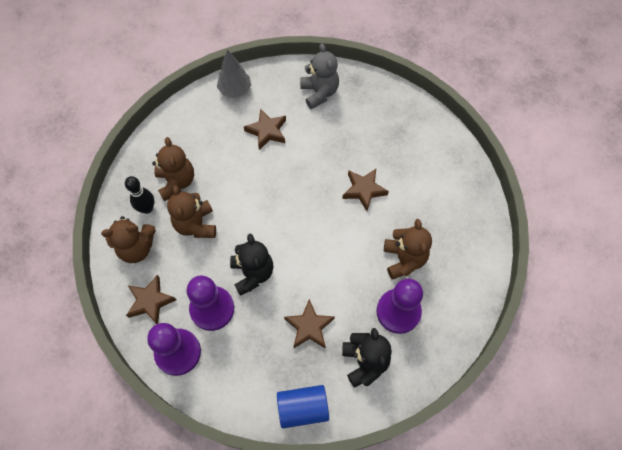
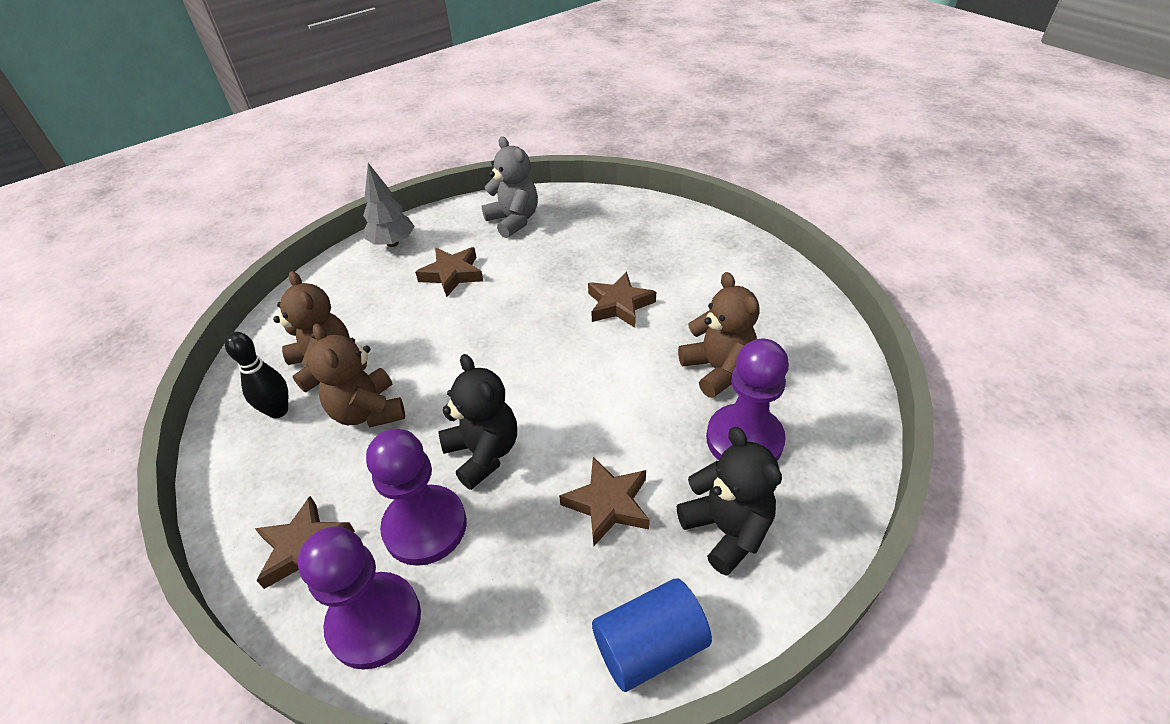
camera: 15 degrees left, 20 degrees down
(137, 248) = (267, 471): brown teddy bear -> none

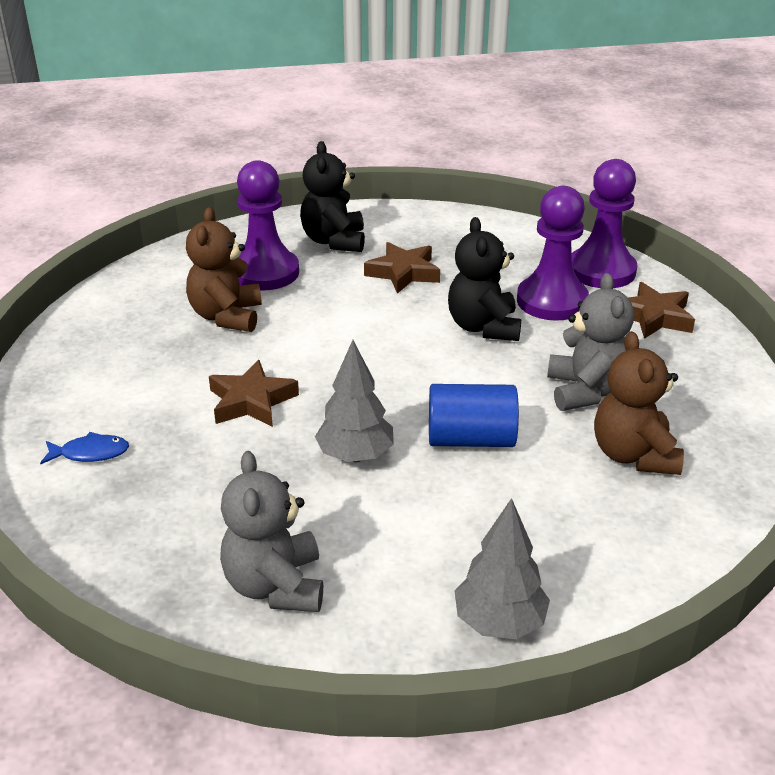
camera: 155 degrees left, 10 degrees down
(278, 411) = (688, 423): black bowling pin -> none
(368, 411) = (586, 391): brown teddy bear -> grey teddy bear
(452, 274) = (427, 520): brown star -> none
(519, 294) = (355, 456): none -> grey tree
(649, 646) = (429, 219): blue cylinder -> blue cylinder (471, 439)
(678, 240) = (90, 453): none -> blue fish

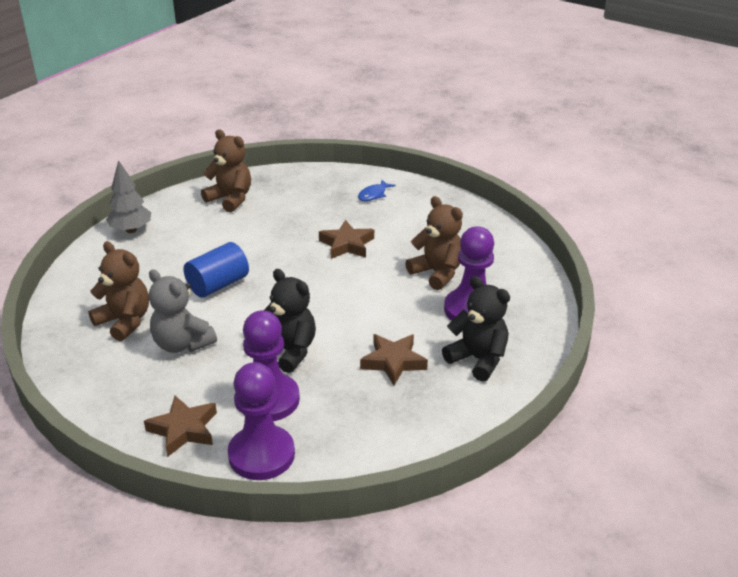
camera: 135 degrees right, 0 degrees up
(275, 586) = (230, 199): grey teddy bear -> brown teddy bear
(355, 456) = (263, 250): grey tree -> none

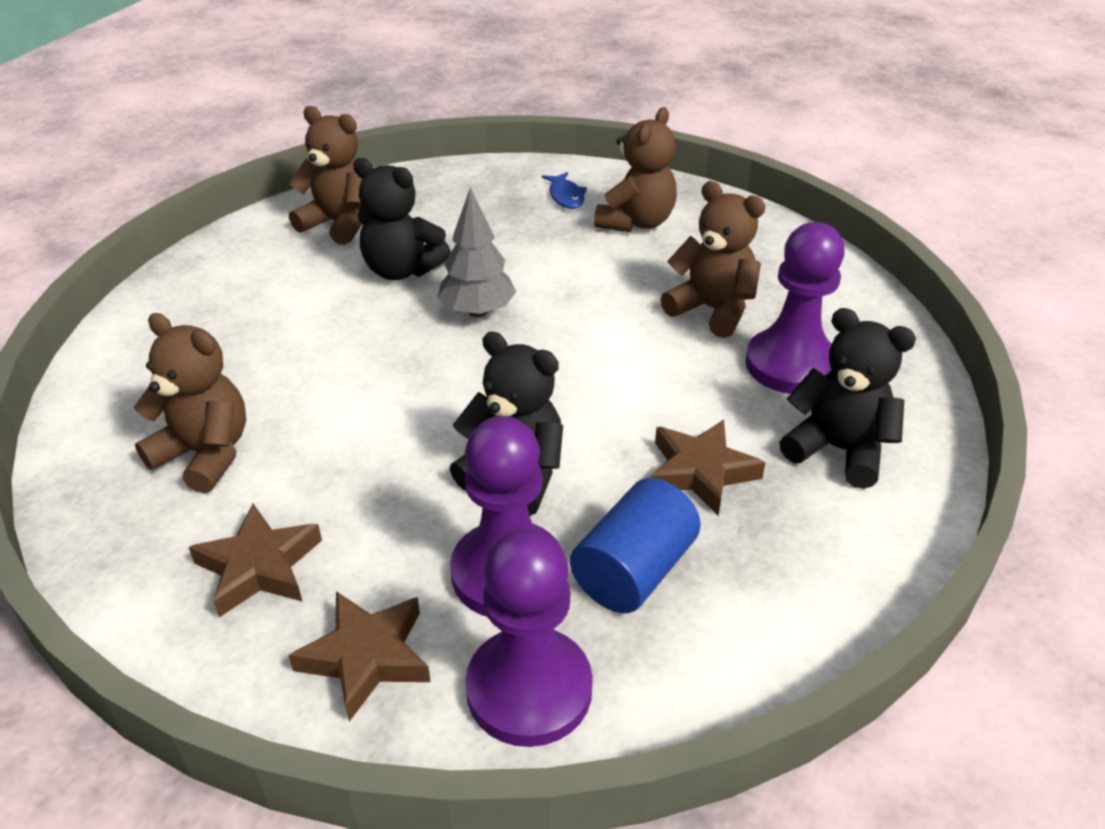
camera: 10 degrees left, 5 degrees up
(131, 230) = (182, 289): grey tree -> grey tree (477, 311)
(182, 344) = (321, 484): grey teddy bear -> none
(218, 285) = (357, 368): blue cylinder -> blue cylinder (633, 571)
(260, 231) = (402, 270): none -> black teddy bear
(347, 244) = (551, 278): brown star -> brown star (259, 567)
(374, 195) = (566, 196): blue fish -> blue fish turned 45 degrees counterclockwise
(411, 215) = (636, 222): none -> brown teddy bear

